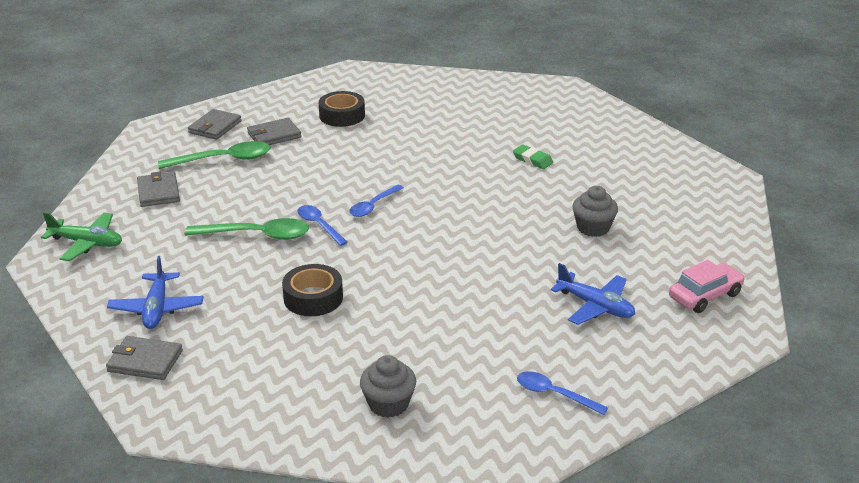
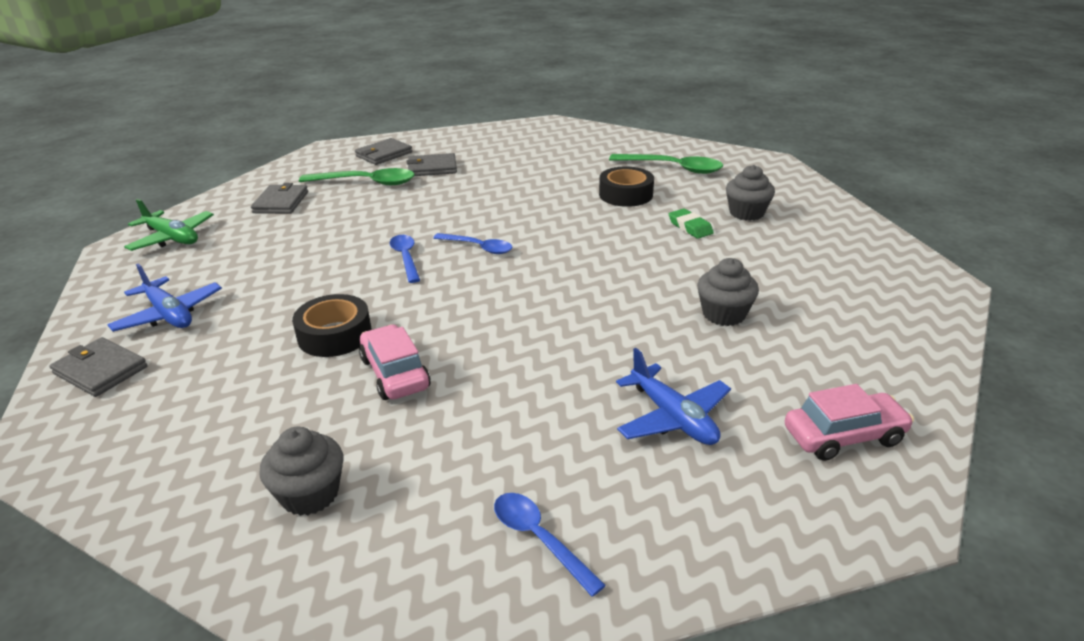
camera: 20 degrees right, 0 degrees up
(157, 308) = (169, 314): blue plane -> blue plane turned 60 degrees counterclockwise
(256, 235) = (334, 257): green spoon -> green spoon (673, 168)
(342, 115) = (512, 159): black tape -> black tape (625, 194)
(373, 206) = (478, 247): blue spoon -> blue spoon turned 120 degrees counterclockwise
(384, 316) = (395, 373): none -> pink car
(569, 140) = (746, 213): none -> grey cupcake

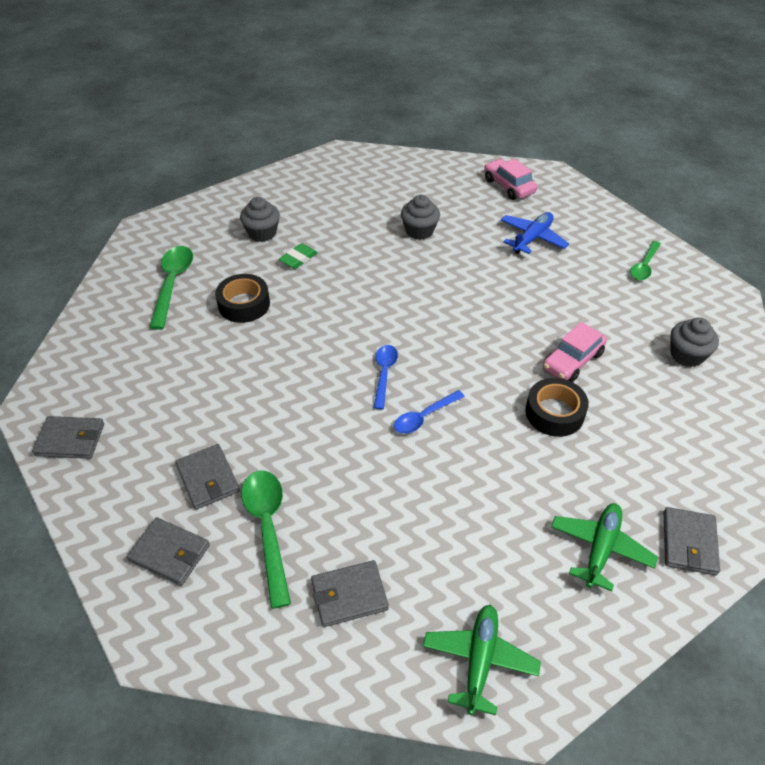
camera: 110 degrees left, 15 degrees up
(169, 314) = (600, 548): blue plane -> green plane
(511, 132) = (70, 440): none -> grey wallet
(539, 539) = (644, 266): blue spoon -> green spoon

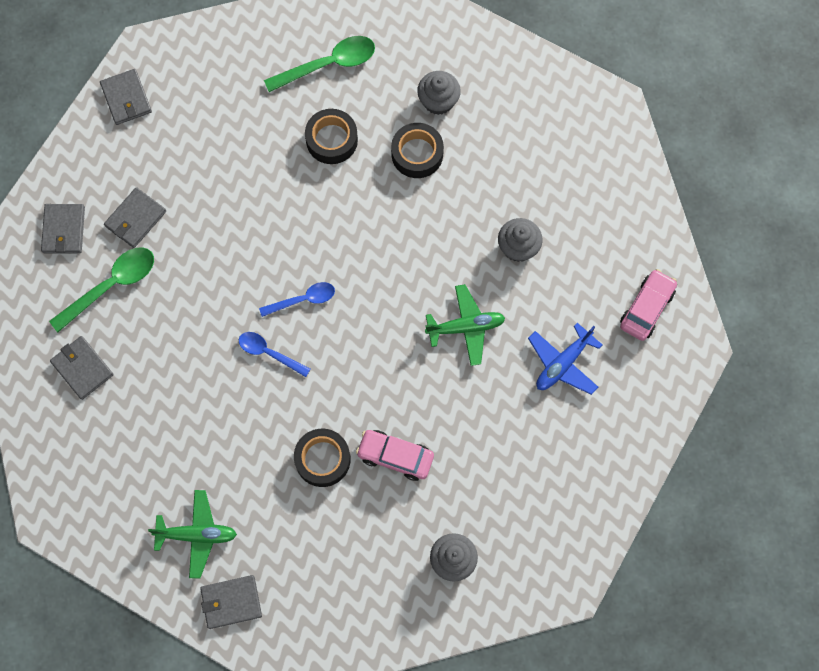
camera: 65 degrees right, 25 degrees up
(298, 259) = (417, 154): green eraser -> black tape
(479, 660) = (69, 476): green plane -> green plane (466, 327)
(532, 238) = (563, 363): blue plane -> blue plane turned 120 degrees clockwise
(644, 266) = (573, 490): green spoon -> none

